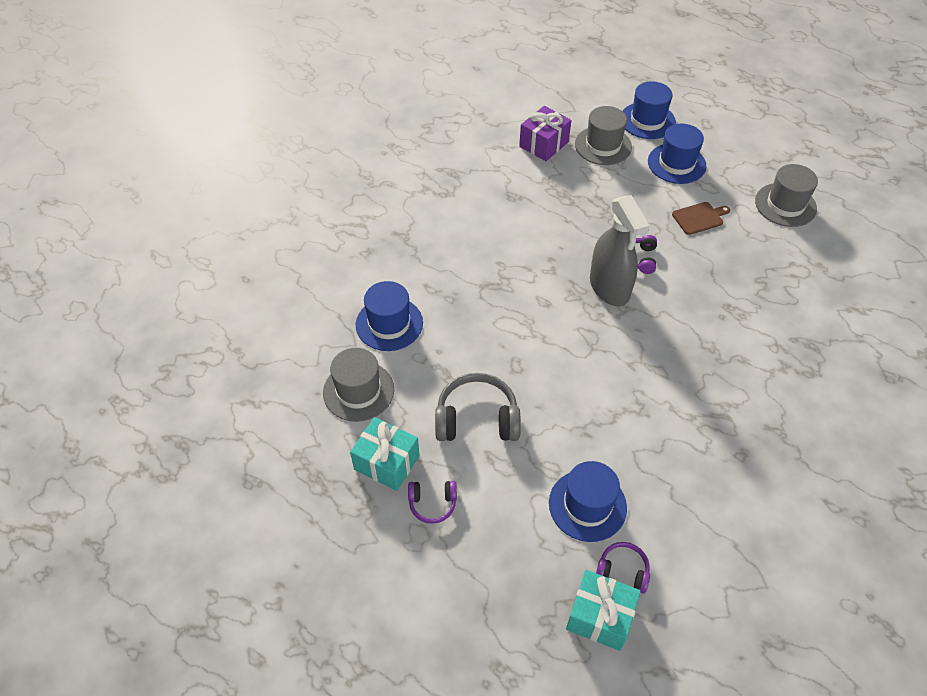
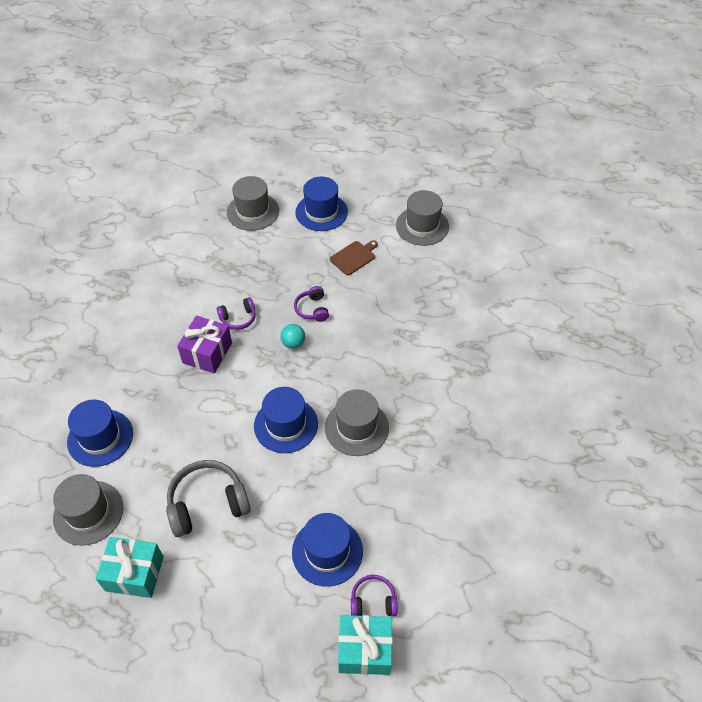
camera: 20 degrees left, 0 degrees up
(432, 503) = (188, 598): purple headphones -> purple headphones (238, 318)
(544, 144) = (199, 224): purple gift -> purple gift (207, 353)
(609, 287) = (293, 343): grey spray bottle -> turquoise ball
(647, 120) = (286, 178): blue hat -> blue hat (286, 425)
(654, 391) = (356, 427): none -> grey hat

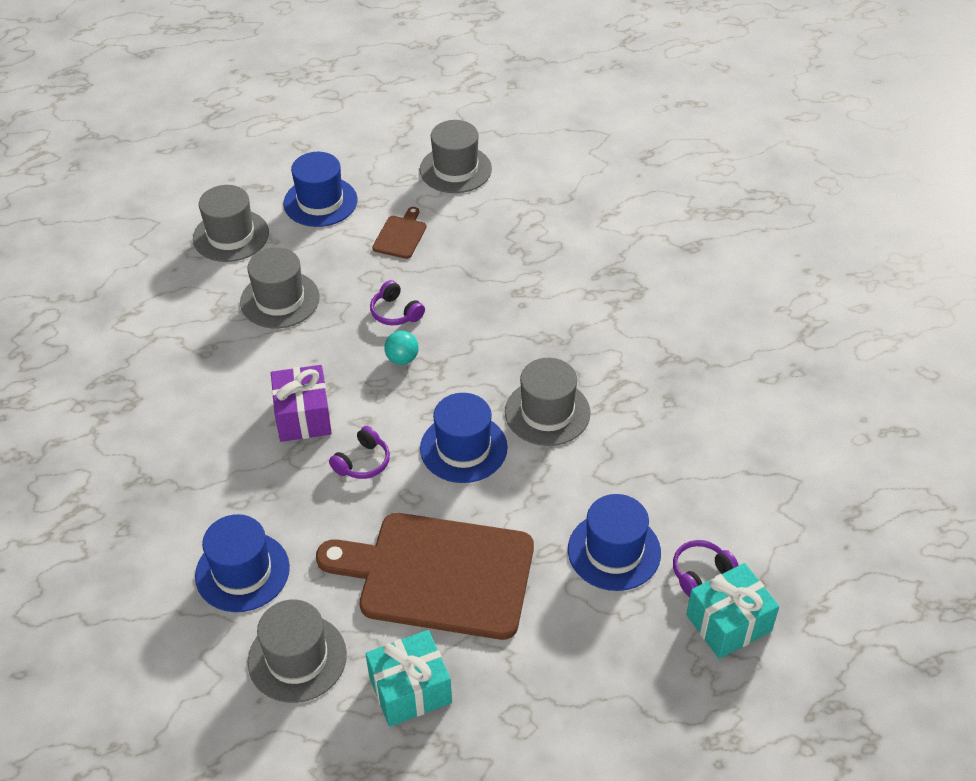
camera: 30 degrees left, 5 degrees down
(207, 504) = (438, 574): grey headphones -> brown cutting board
(238, 318) = (311, 362): purple headphones -> purple headphones (362, 462)
(250, 267) = (280, 300): none -> grey hat

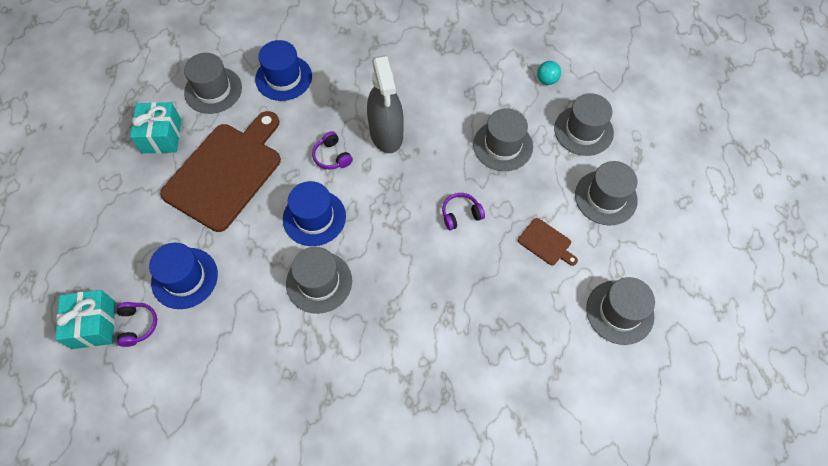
camera: 110 degrees right, 15 degrees up
(303, 416) = (386, 134): purple gift -> grey spray bottle
(320, 202) = (605, 197): blue hat -> grey hat
(402, 359) = (412, 205): turquoise ball -> turquoise ball (546, 80)

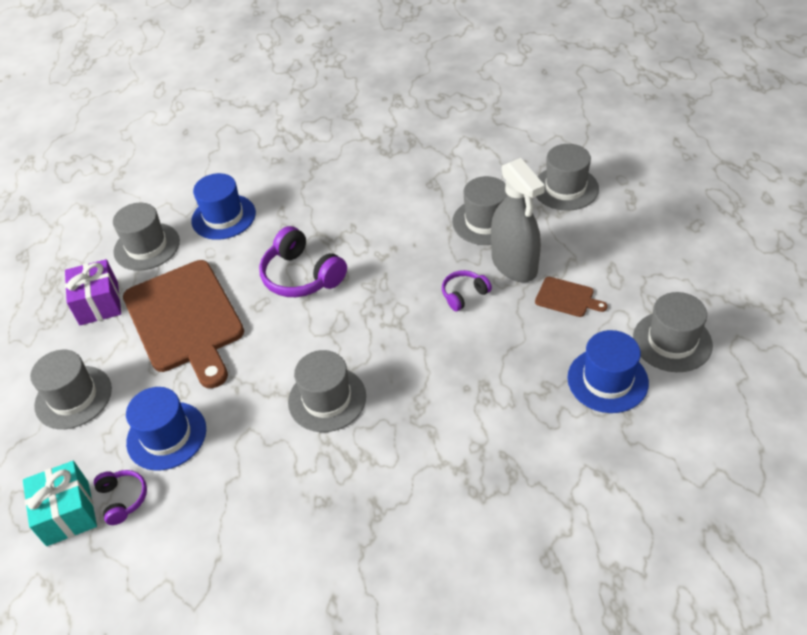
camera: 10 degrees left, 15 degrees down
(161, 136) = (99, 303): turquoise gift -> purple gift
(226, 172) = (185, 320): brown cutting board -> brown cutting board turned 135 degrees clockwise
(314, 217) = (301, 338): blue hat -> blue hat (607, 380)
(332, 156) = (302, 276): purple headphones -> purple headphones, size x1.82
(386, 134) = (355, 241): grey spray bottle -> grey spray bottle (514, 264)
(546, 80) = (509, 154): turquoise ball -> none
(605, 197) = (613, 241): grey hat -> grey hat (73, 397)

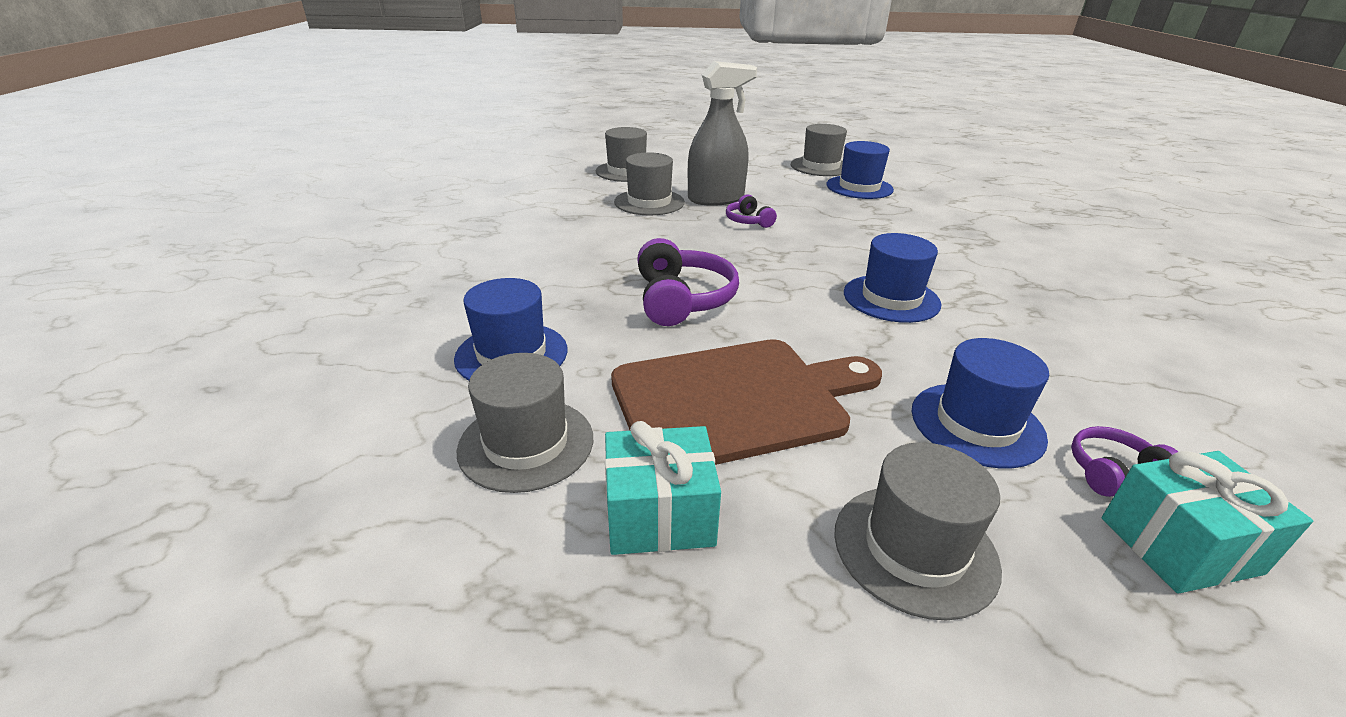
camera: 85 degrees left, 15 degrees down
(99, 303) = (659, 514): purple gift -> turquoise gift
(302, 276) = (681, 299): purple headphones -> purple headphones turned 60 degrees counterclockwise
(327, 399) = (891, 298): grey hat -> blue hat
(567, 298) = (765, 187): brown cutting board -> none

